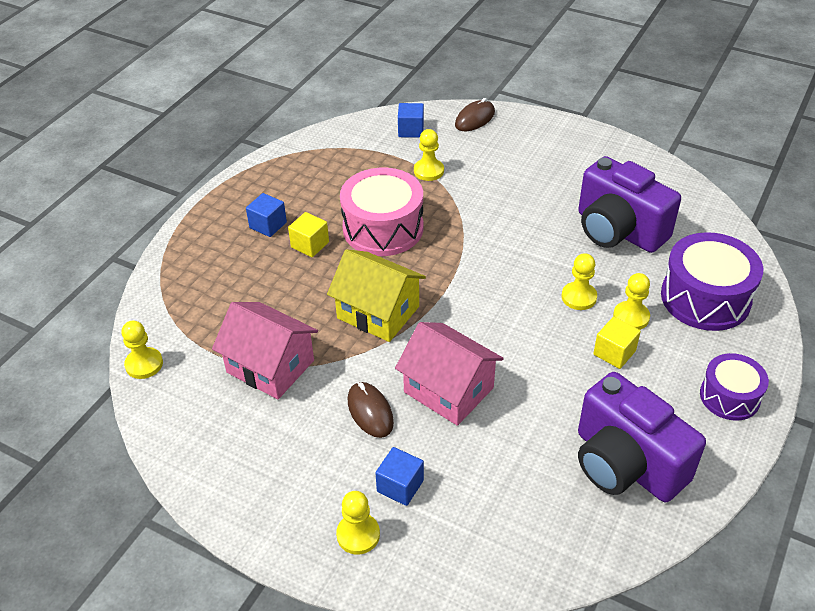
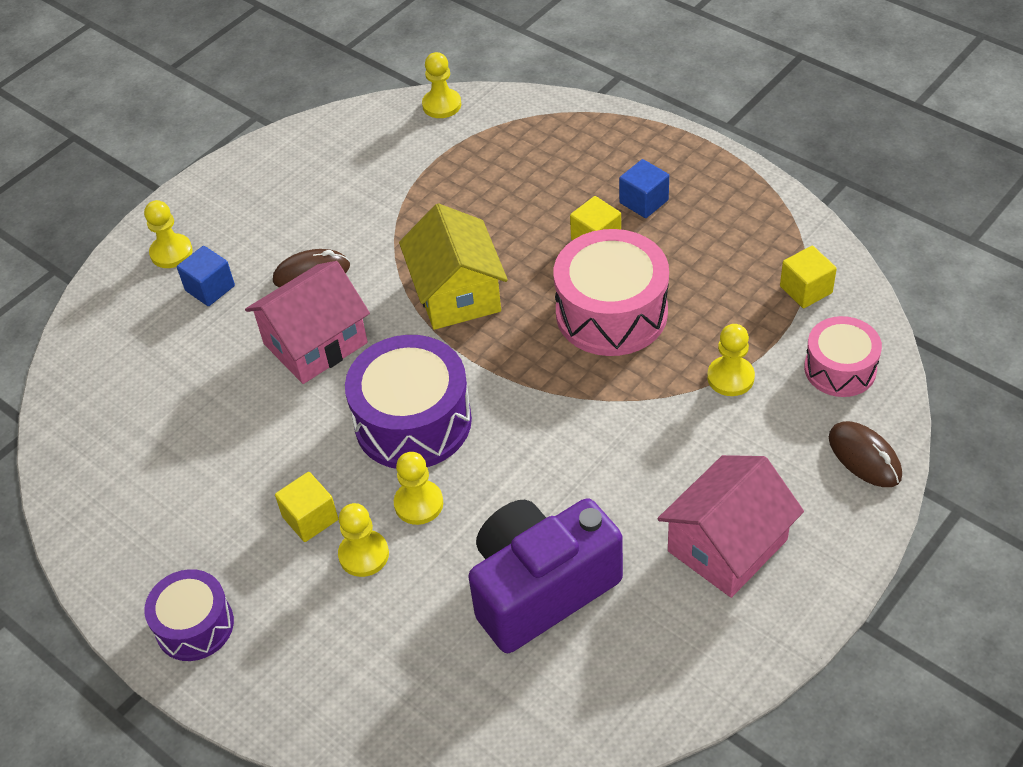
camera: 105 degrees right, 5 degrees up
(270, 366) = (404, 198): pink house -> pink house (727, 545)
(347, 146) = (806, 290): none -> yellow cube
(378, 312) = (457, 293): yellow house -> yellow house turned 60 degrees counterclockwise
(411, 130) = (840, 369): blue cube -> pink drum
(625, 464) = (150, 485): purple camera -> none
(705, 298) = (369, 660): purple drum -> purple drum (413, 421)

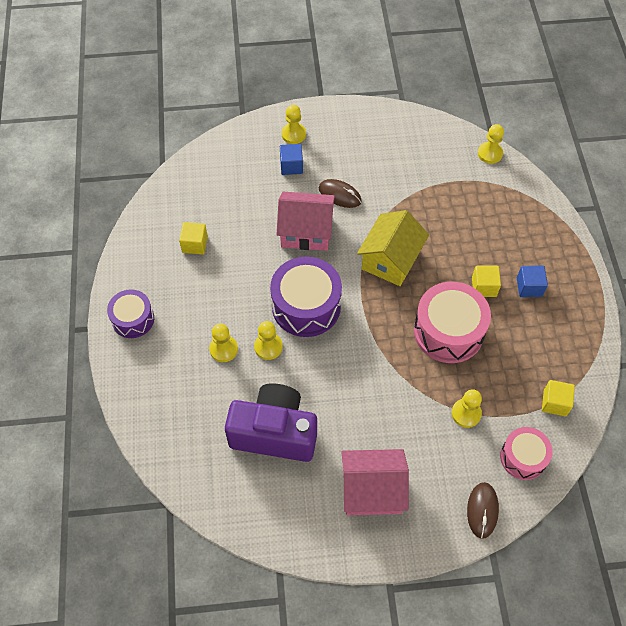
camera: 40 degrees right, 10 degrees up
(310, 518) = (220, 313): yellow cube -> yellow cube (195, 244)

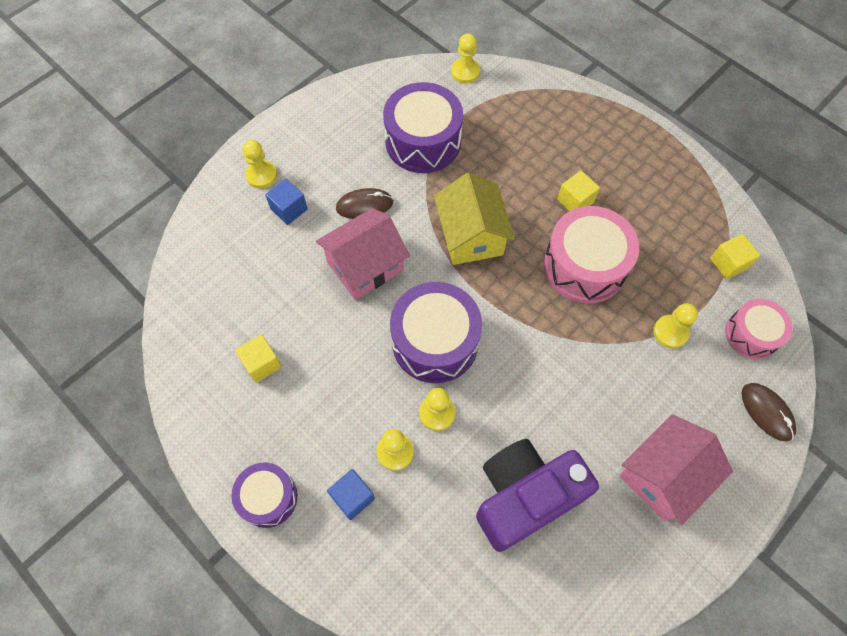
camera: 40 degrees left, 5 degrees up
(416, 180) = (423, 141): none -> purple drum
(529, 287) = (611, 173): blue cube -> blue cube (353, 497)

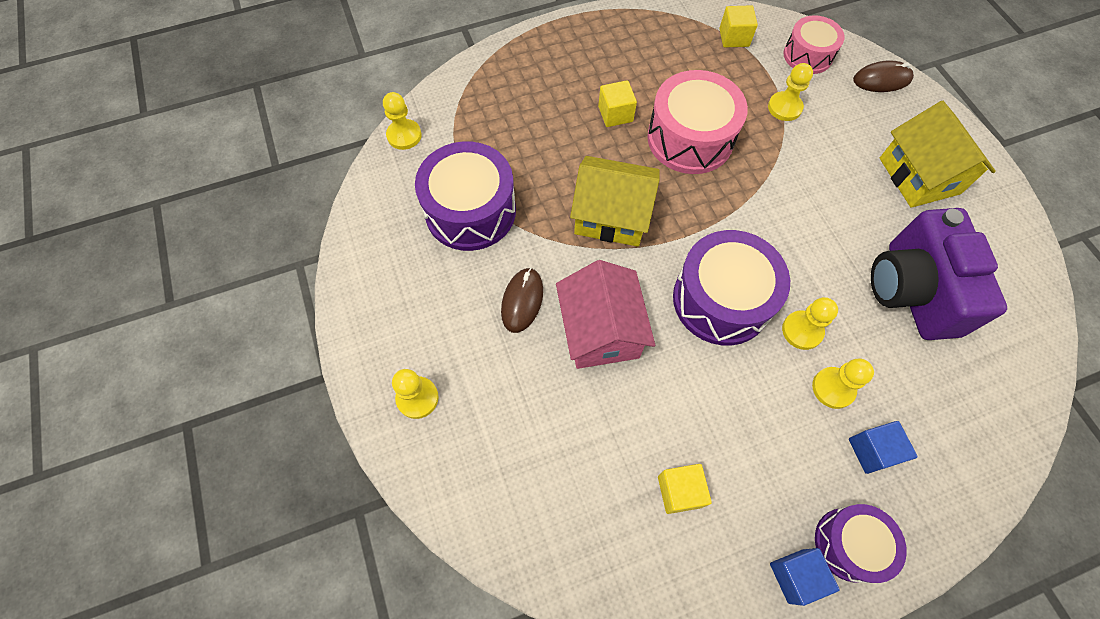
camera: 65 degrees left, 0 degrees up
(289, 209) = (484, 384): blue cube -> blue cube (795, 576)
(663, 476) = (919, 176): pink house -> yellow house

